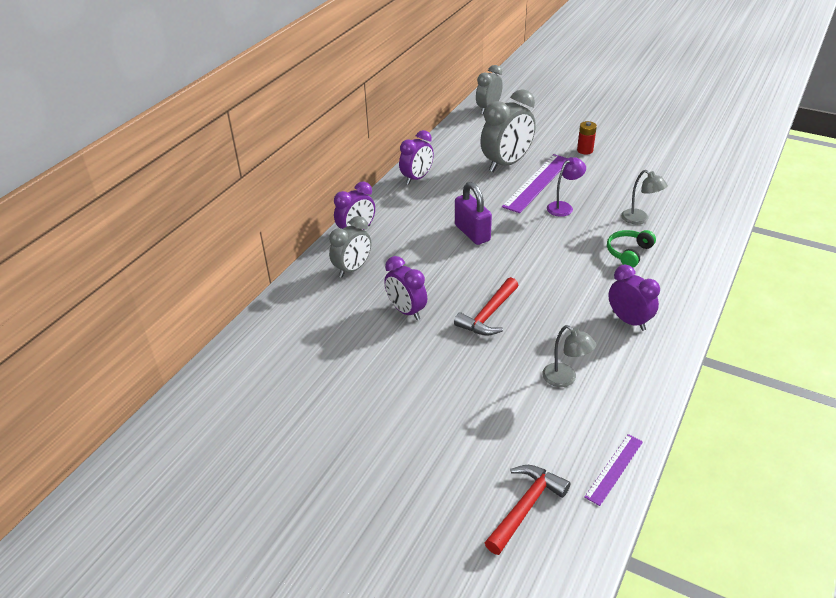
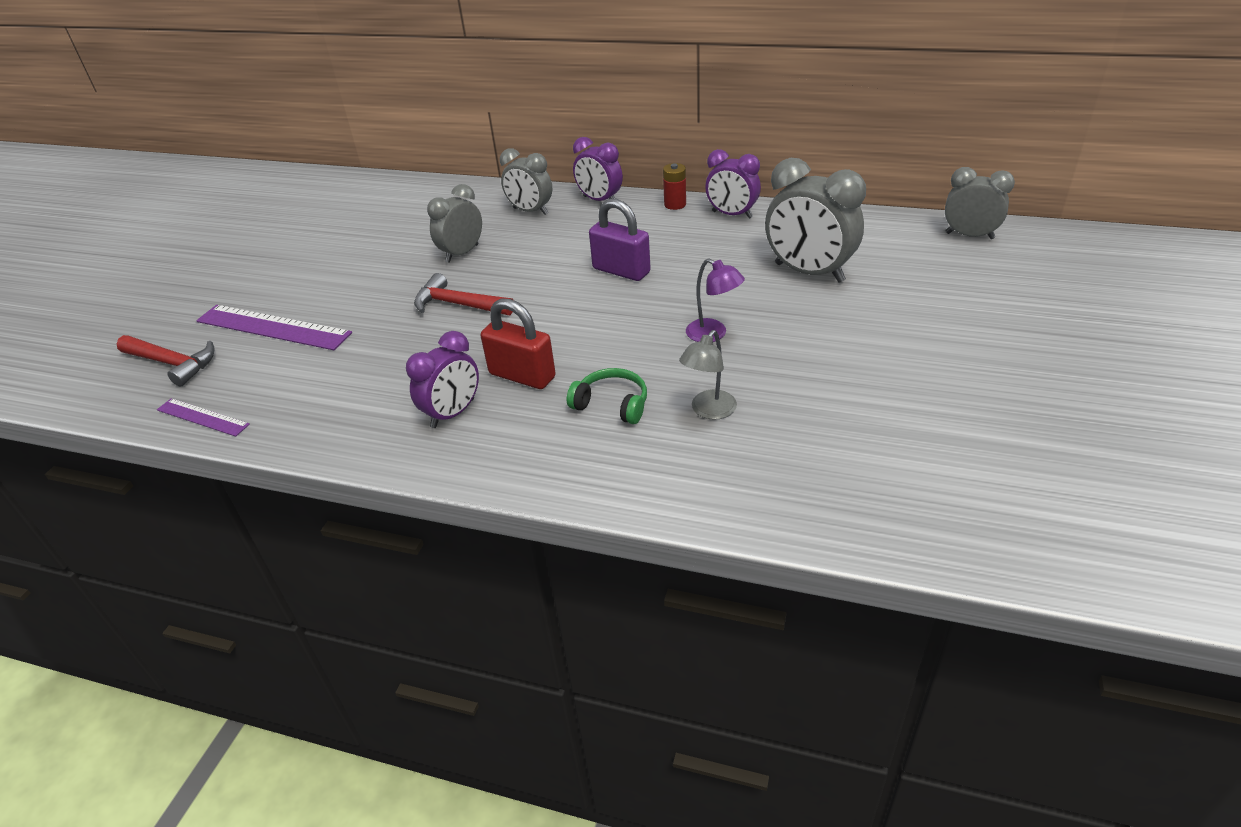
camera: 80 degrees right, 0 degrees up
(406, 311) = (462, 253): purple clock -> grey clock
(472, 233) = (621, 271): purple padlock -> purple padlock turned 75 degrees clockwise
(537, 183) = (770, 304): purple ruler -> purple ruler (273, 327)
(565, 379) = (346, 370): grey lamp -> none
(585, 150) = (900, 339): red battery -> red battery (675, 204)
(591, 287) = (522, 376): none -> red padlock

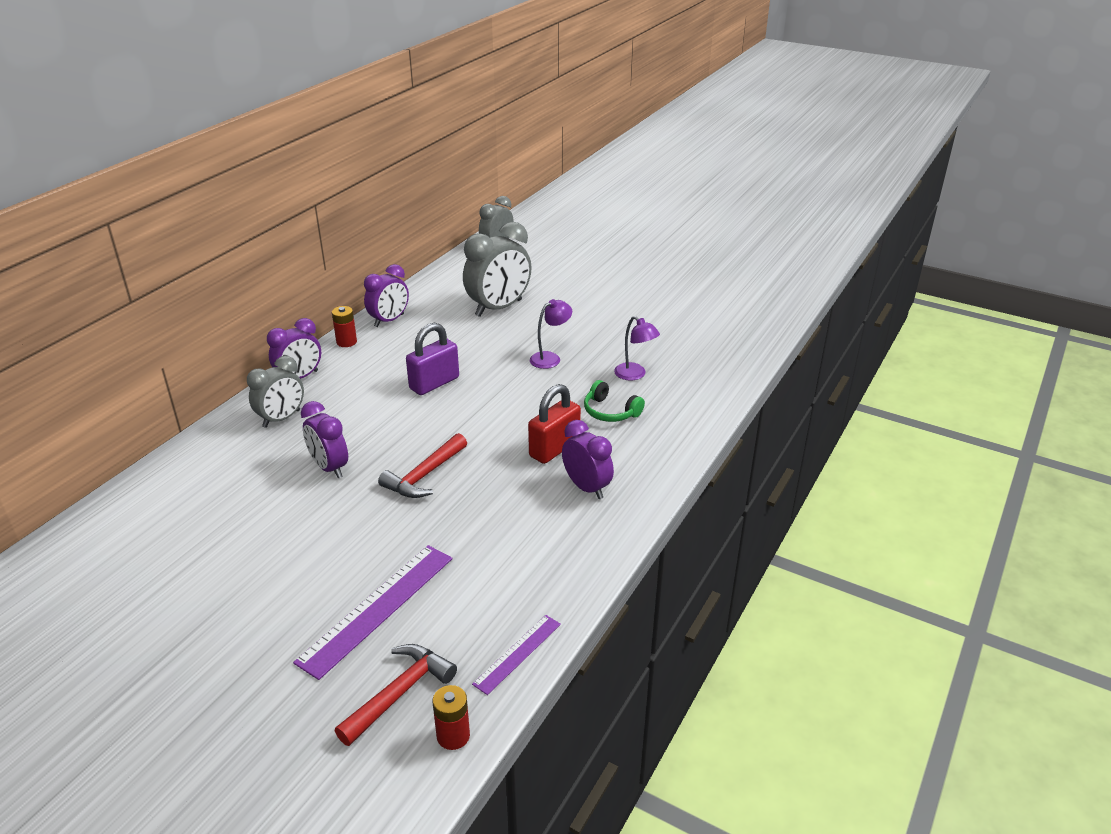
camera: 80 degrees left, 5 degrees down
(117, 402) = (453, 736): none -> red battery
(462, 253) = (329, 468): grey clock -> purple clock
(612, 404) = (610, 411): green headphones -> green headphones turned 90 degrees counterclockwise
(708, 411) = (635, 375): grey lamp -> purple lamp

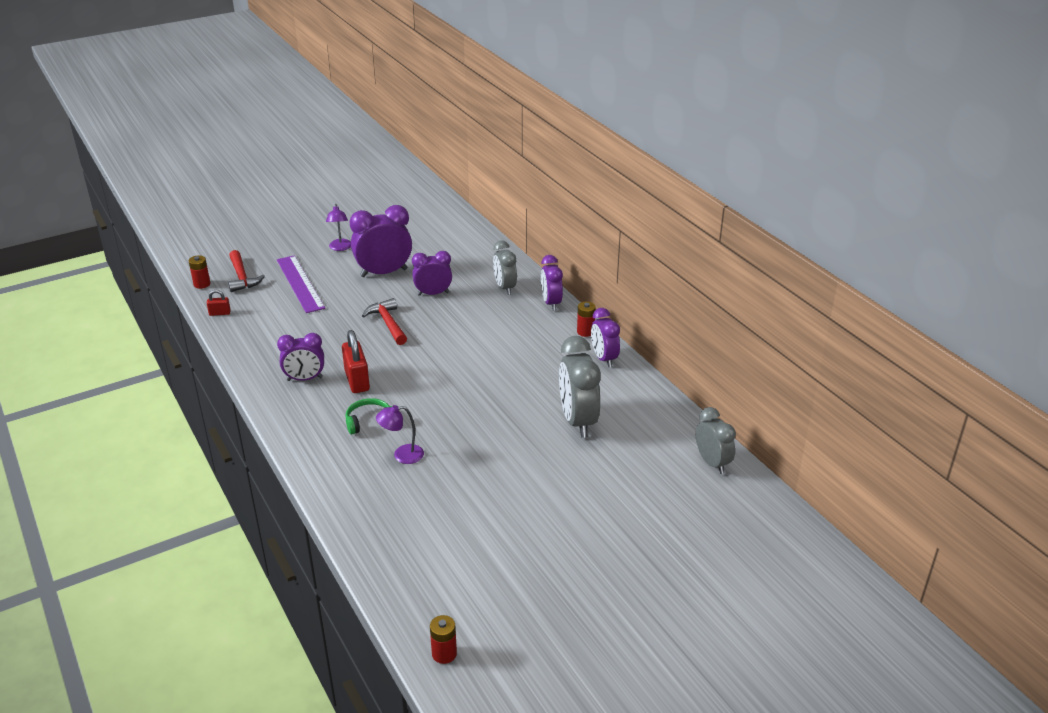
camera: 120 degrees right, 0 degrees up
(297, 535) = (384, 273): none -> purple clock
(434, 383) = (488, 355): purple padlock -> none
(517, 653) = (220, 313): purple ruler -> red padlock
(550, 358) = (470, 420): purple lamp -> purple lamp (340, 248)
(792, 288) = (444, 654): none -> red battery

